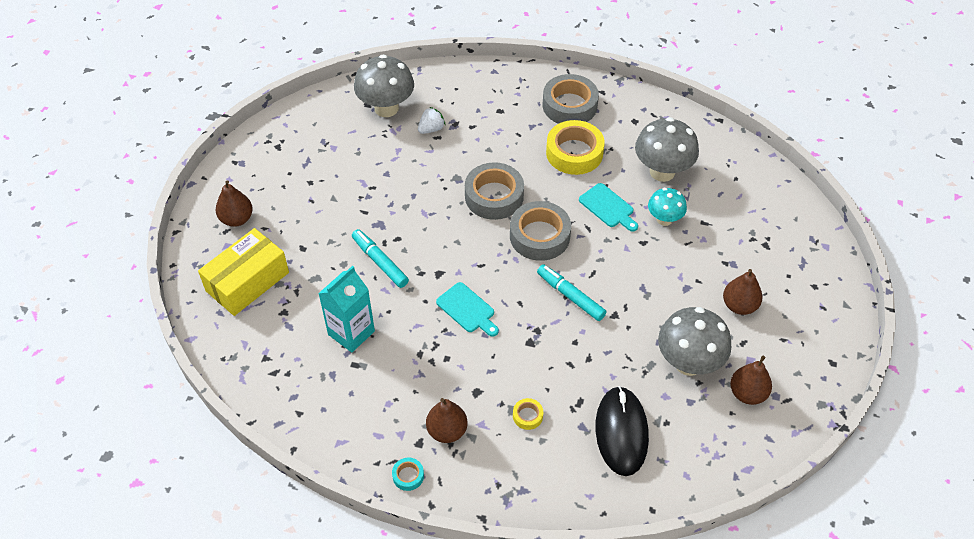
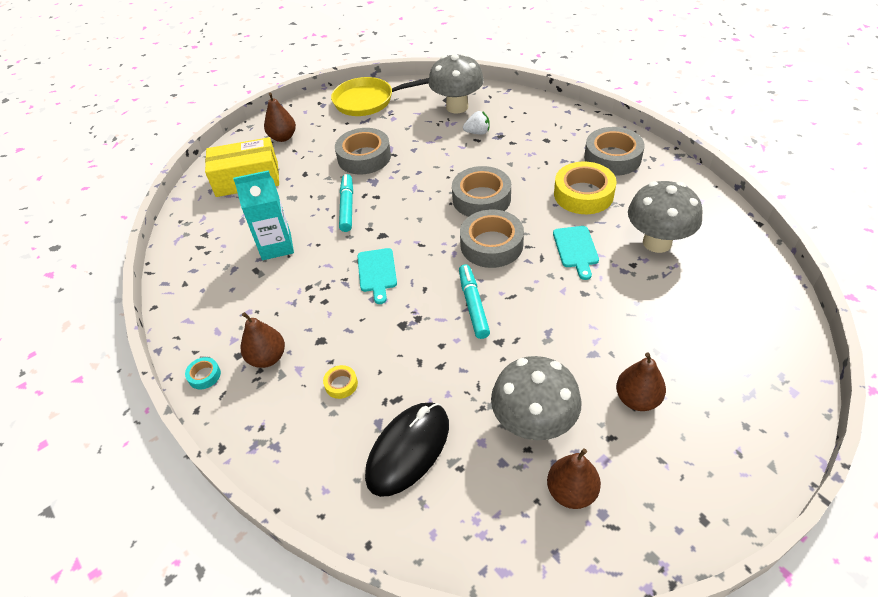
camera: 40 degrees right, 5 degrees down
(287, 138) = (367, 101): none -> yellow pan
(346, 203) = (364, 157): none -> grey tape
(664, 219) = (623, 283): turquoise mushroom -> none

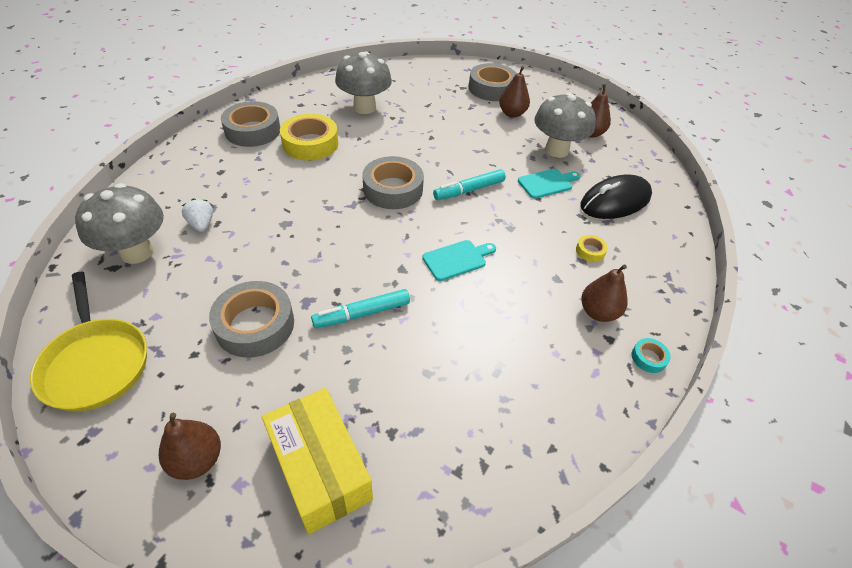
camera: 115 degrees left, 0 degrees up
(276, 246) = (451, 365): turquoise carton -> none
(408, 450) = (615, 201): black mouse -> black mouse turned 45 degrees counterclockwise
(481, 198) = (327, 204): grey tape -> grey tape (491, 88)
(576, 249) = (384, 143): turquoise cutting board -> turquoise cutting board (547, 183)

